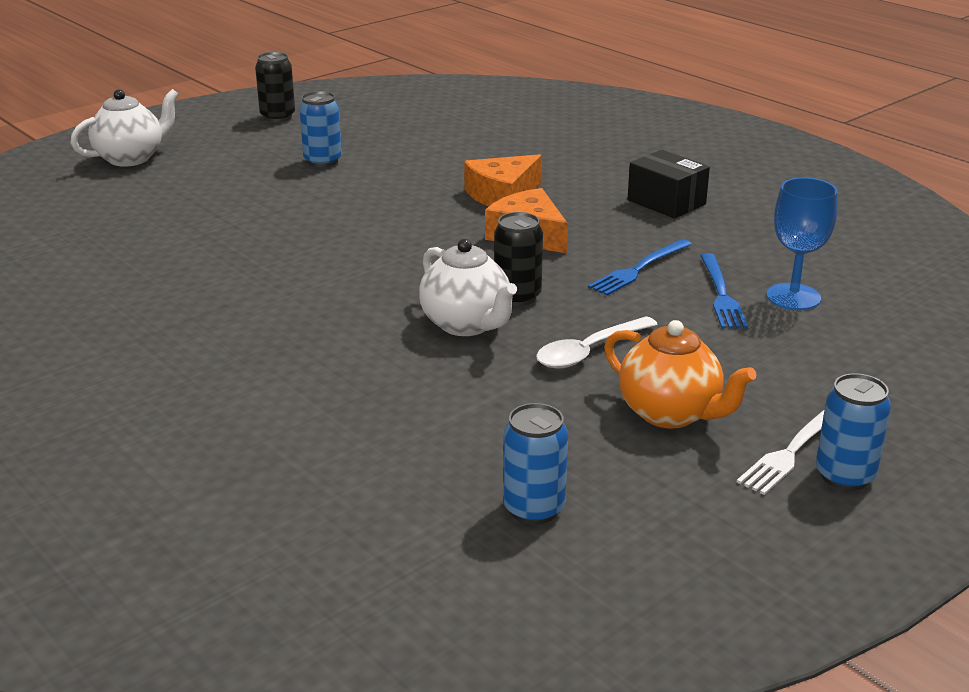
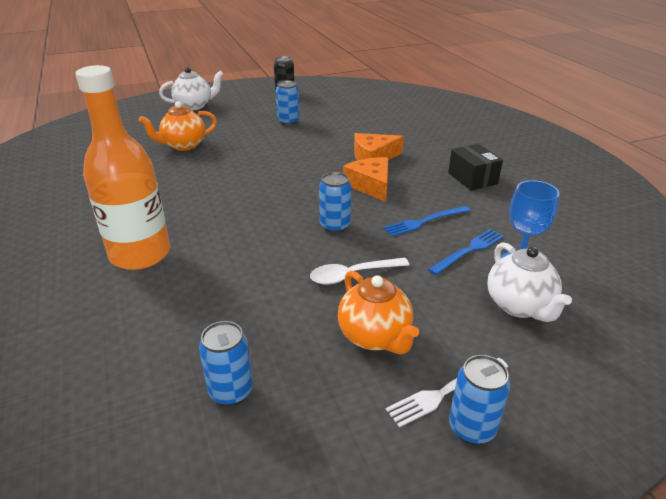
camera: 20 degrees right, 5 degrees up
(173, 223) = (183, 145): none -> orange teapot
(253, 386) = (140, 254): none -> orange bottle
(467, 325) = (291, 239): white teapot -> white teapot (519, 306)
(517, 297) = (335, 226): black can -> blue can
(721, 294) = (469, 250): blue fork -> blue fork turned 150 degrees counterclockwise

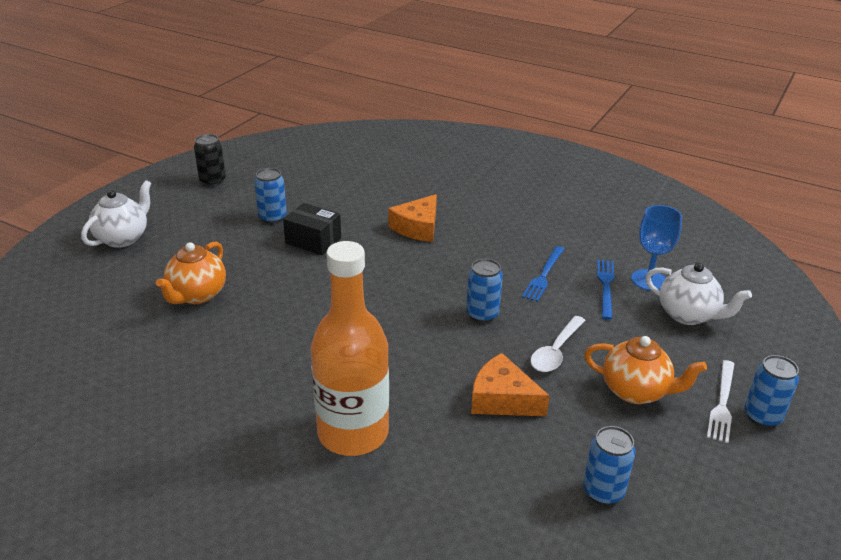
camera: 40 degrees left, 0 degrees up
(370, 185) = (456, 259): orange cheese -> orange cheese (502, 399)
(472, 178) = (526, 215): black box -> black box (313, 241)

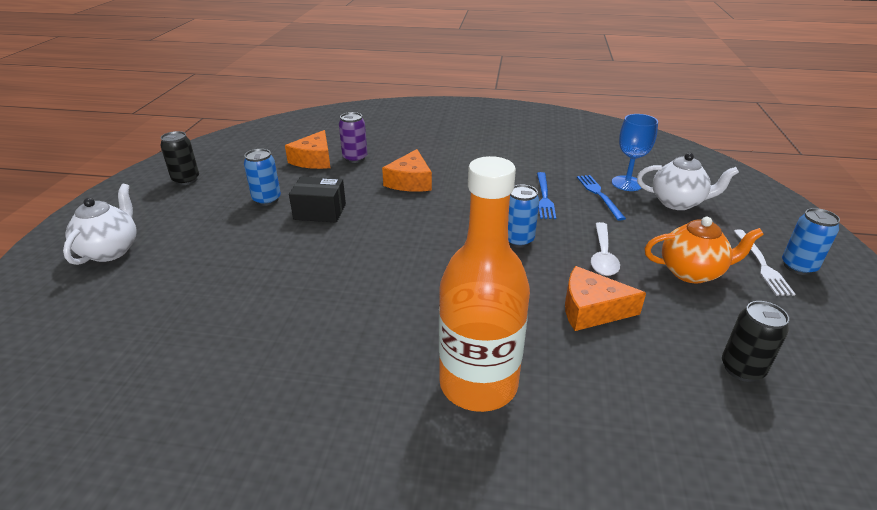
camera: 20 degrees left, 0 degrees up
(197, 295) = (226, 288): orange teapot -> none
(339, 183) = (314, 160): none -> orange cheese
(379, 189) = (355, 158): none -> purple can
(603, 491) = (742, 369): blue can -> black can

